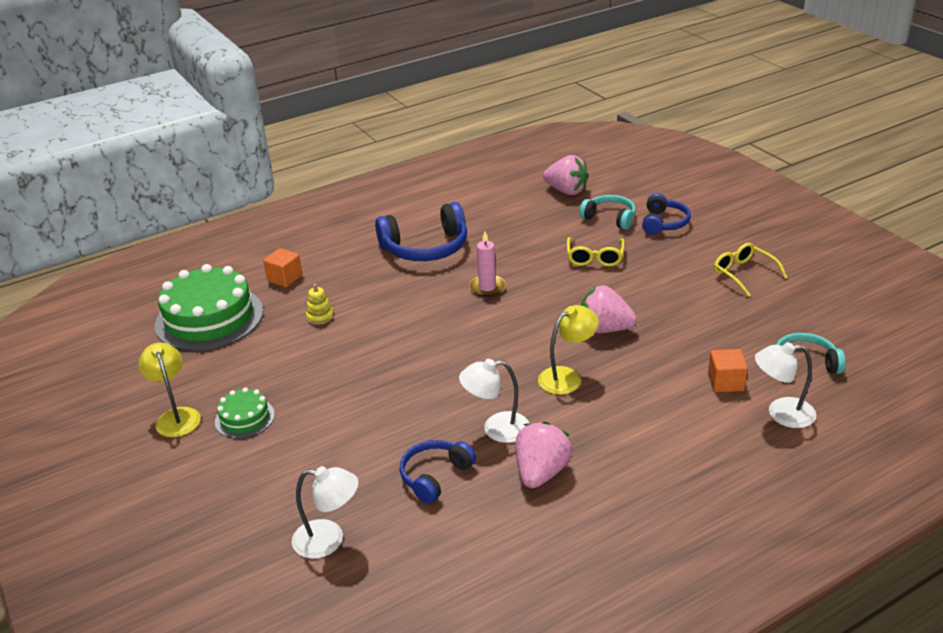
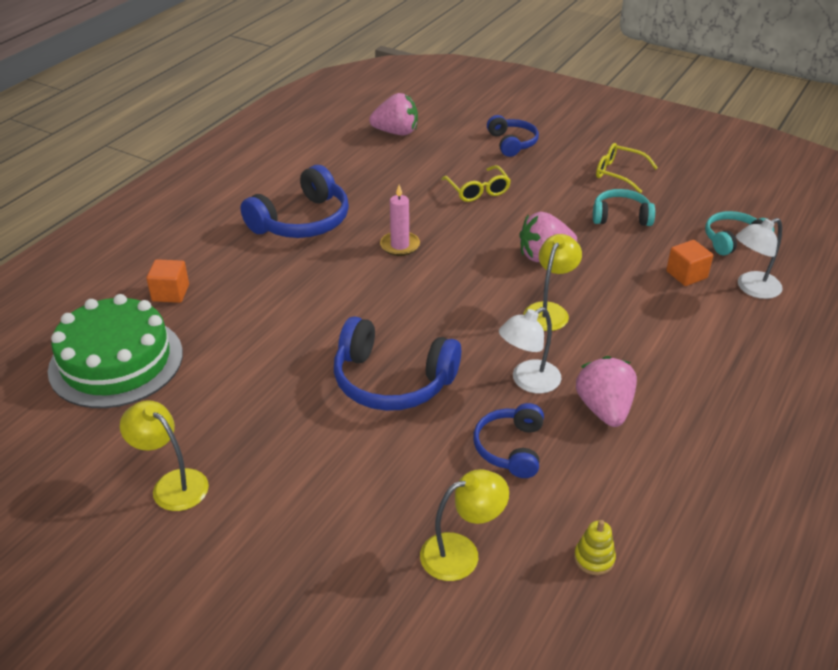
camera: 30 degrees left, 5 degrees up
(244, 418) = (257, 458): green cake -> none
(320, 317) = (248, 323): yellow stacking toy -> yellow stacking toy (594, 558)
(329, 540) = (461, 553): white lamp -> yellow lamp
(388, 393) = (392, 381): none -> blue headphones
(610, 218) = (459, 150): turquoise headphones -> turquoise headphones (621, 217)

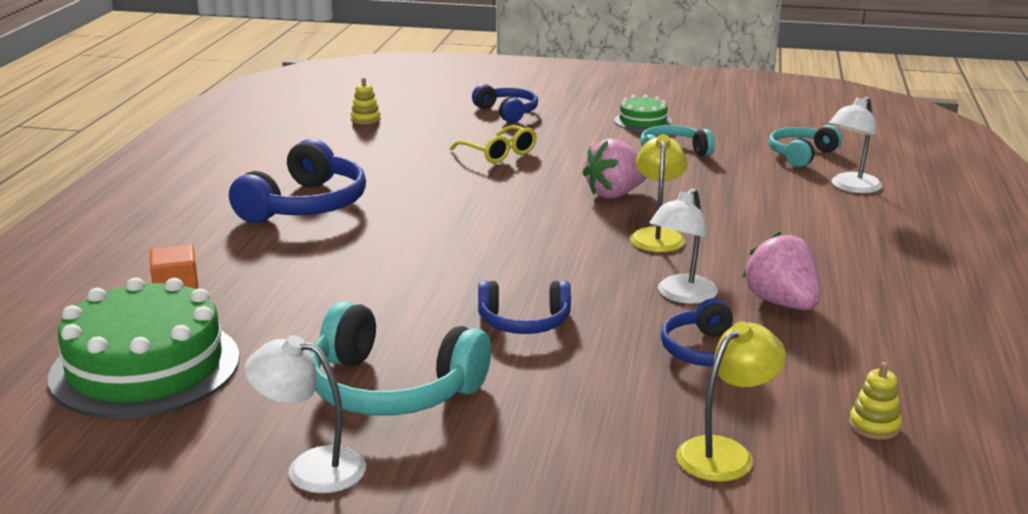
camera: 20 degrees left, 15 degrees down
(172, 484) = (311, 467): yellow lamp -> white lamp
(262, 424) = (391, 389): none -> turquoise headphones
(392, 381) = (524, 322): blue headphones -> blue headphones, size x0.61
(396, 132) = (365, 119): pink strawberry -> yellow stacking toy
(400, 245) = (443, 209): pink candle -> none
(619, 173) = (643, 121): yellow glasses -> green cake
(686, 275) = (777, 186): orange cube -> none

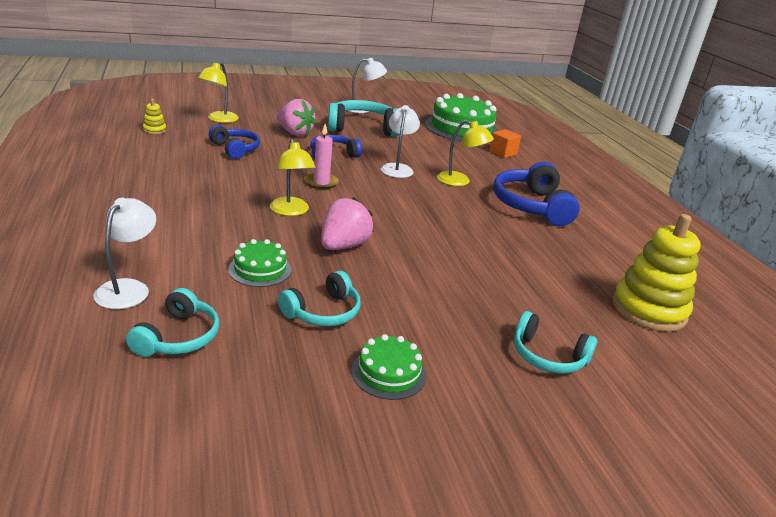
camera: 150 degrees right, 5 degrees up
(356, 249) = (459, 181): none -> yellow lamp
(365, 119) = (648, 310): yellow stacking toy -> yellow stacking toy, size x2.34
(499, 153) = (478, 280): yellow glasses -> none
(507, 112) = (547, 356): blue headphones -> turquoise headphones
(586, 270) = (321, 182): none -> pink candle
(681, 295) = (258, 174): white lamp -> white lamp (397, 168)
(719, 186) = (260, 269): none -> green cake
(782, 303) = (197, 175): pink strawberry -> pink strawberry (295, 133)

